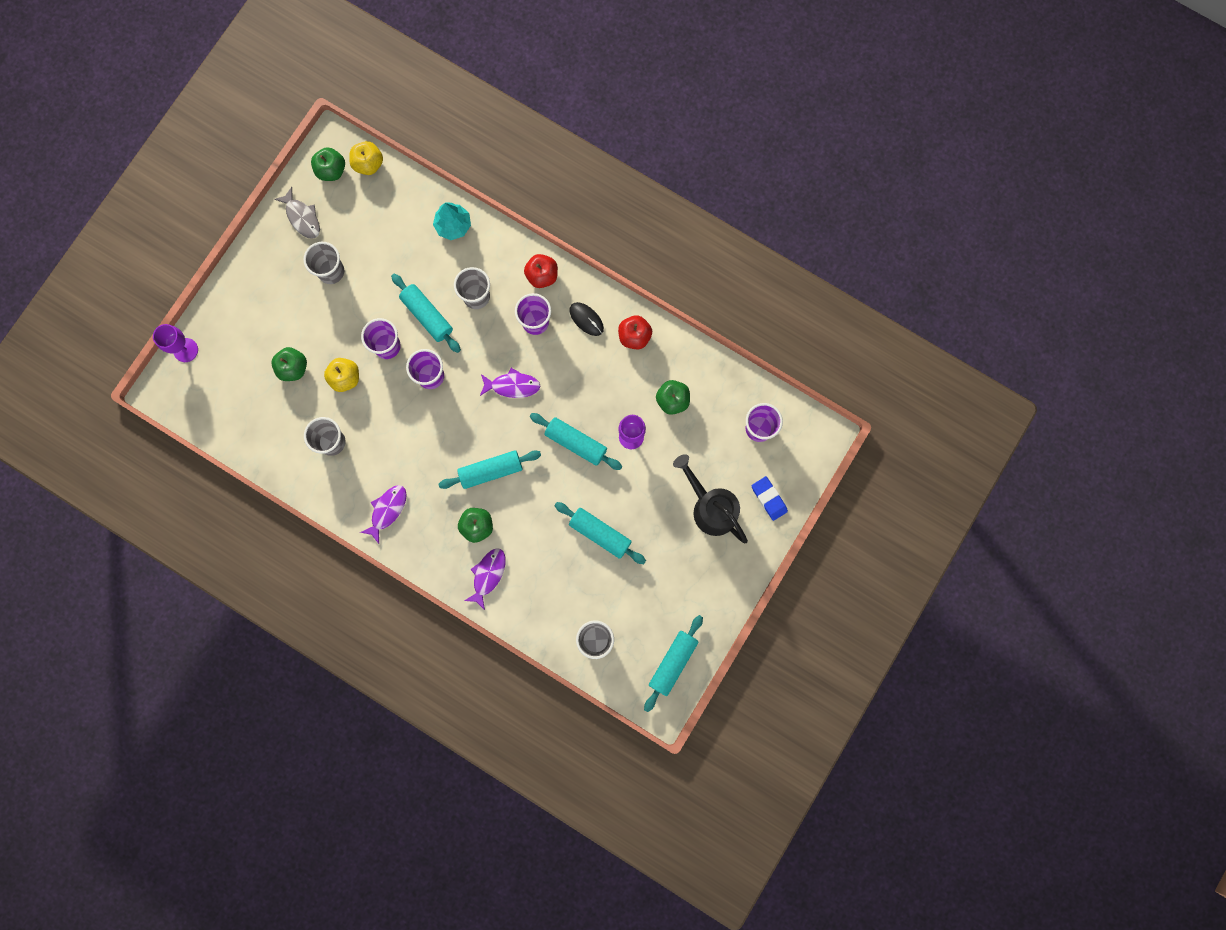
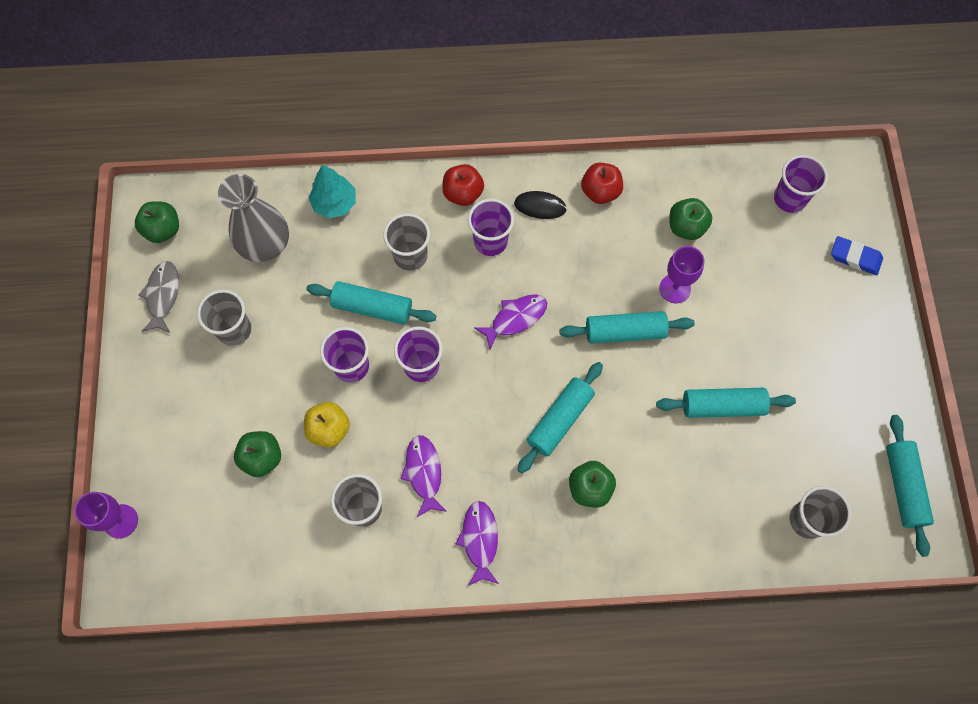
camera: 35 degrees left, 10 degrees down
(302, 217) = (163, 295): grey fish -> grey fish turned 105 degrees counterclockwise
(368, 164) = (200, 199): yellow apple -> none
(389, 225) = (265, 245): none -> grey vase
(488, 575) = (642, 533): purple fish -> purple fish (424, 473)
(710, 507) = (807, 304): black watering can -> none

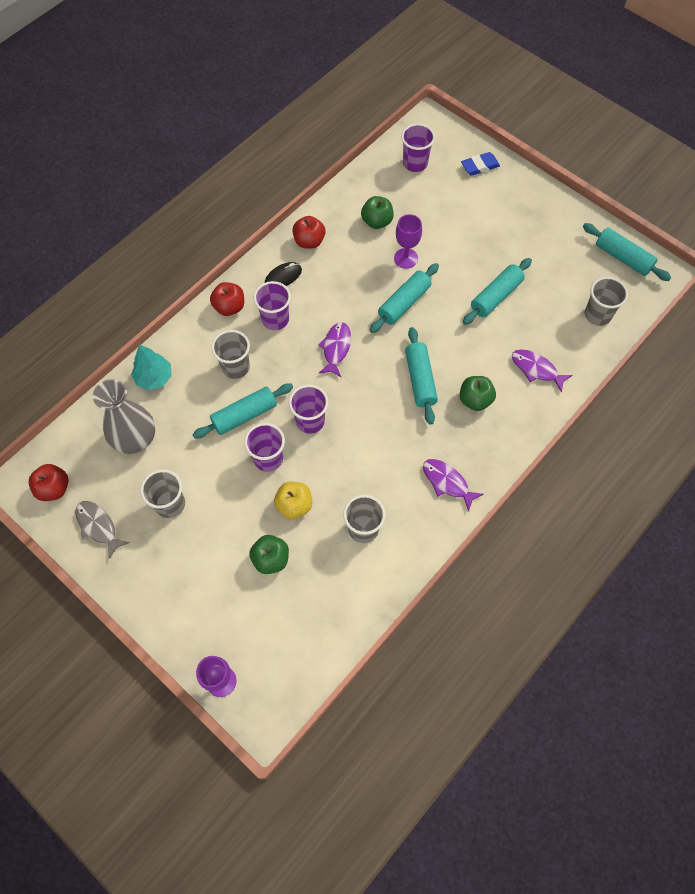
camera: 45 degrees left, 5 degrees down
(163, 230) = (54, 488): green apple -> red apple
(424, 473) = (376, 477): purple fish -> purple fish (536, 369)

